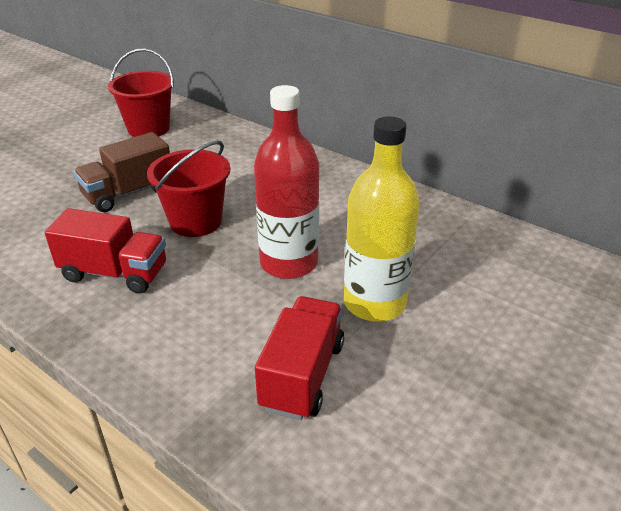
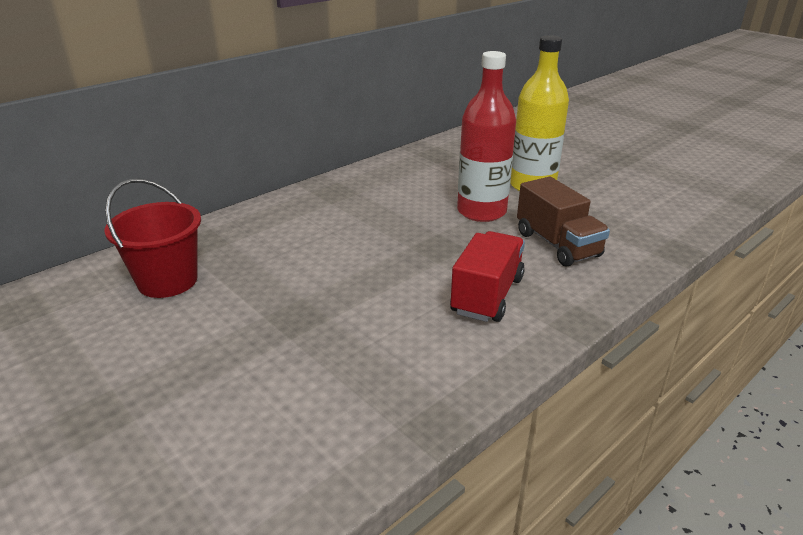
camera: 80 degrees left, 5 degrees down
(128, 193) = (332, 292): brown truck -> brown truck (557, 244)
(195, 221) = (406, 251): red bucket -> none
(302, 375) = (609, 216): red truck -> none

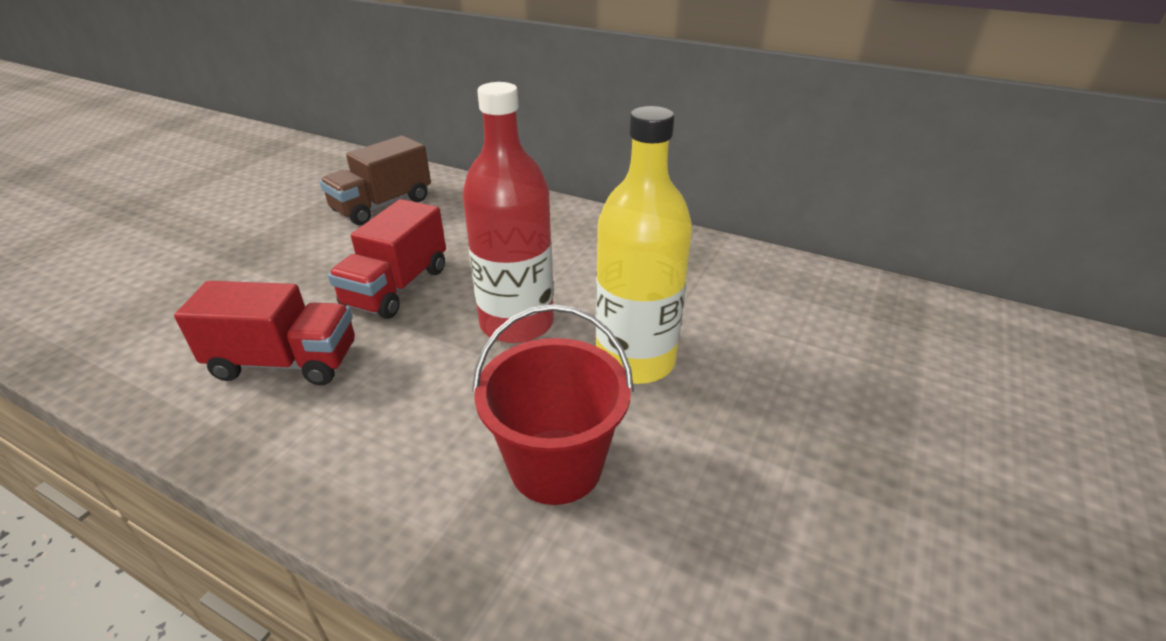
camera: 70 degrees right, 5 degrees up
(167, 281) = (313, 181): red bucket -> red bucket (556, 465)
(412, 248) = (396, 287): none -> red truck
(557, 244) = (435, 411): brown truck -> brown truck (382, 205)

